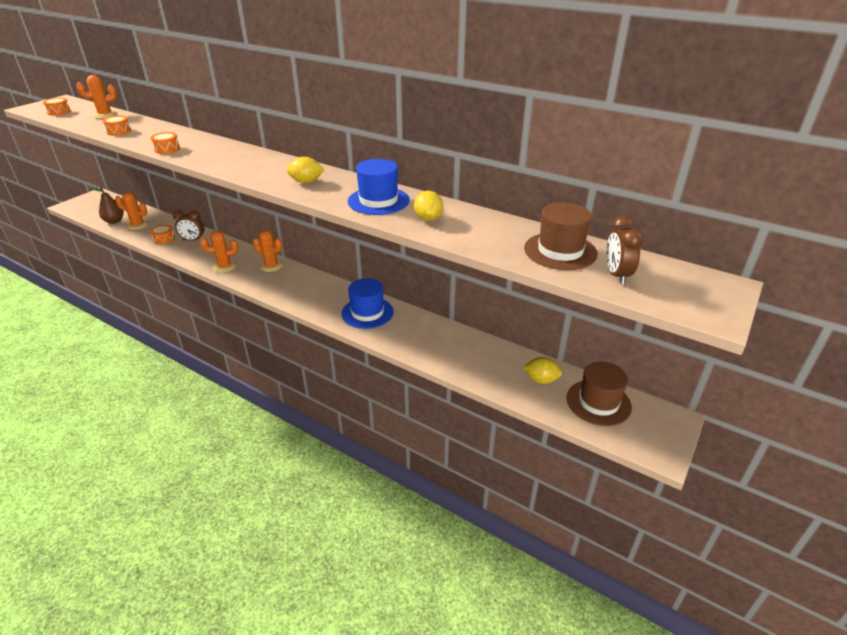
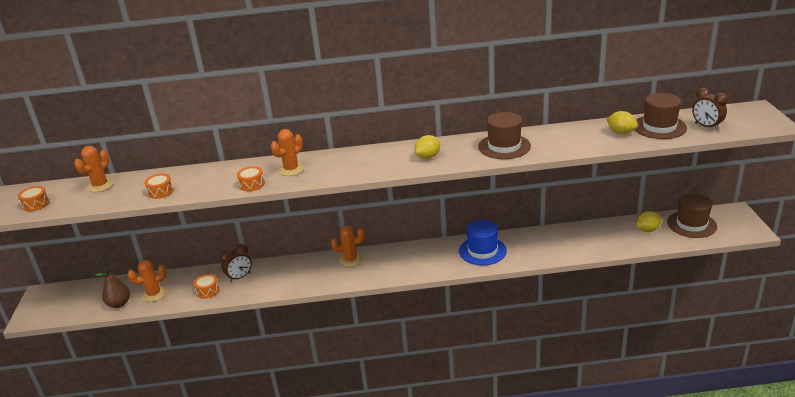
camera: 35 degrees left, 5 degrees down
(224, 266) = (311, 280): orange cactus -> orange cactus (291, 169)
(378, 201) = (504, 146): blue hat -> brown hat
(428, 219) = (557, 143): yellow lemon -> yellow lemon (621, 132)

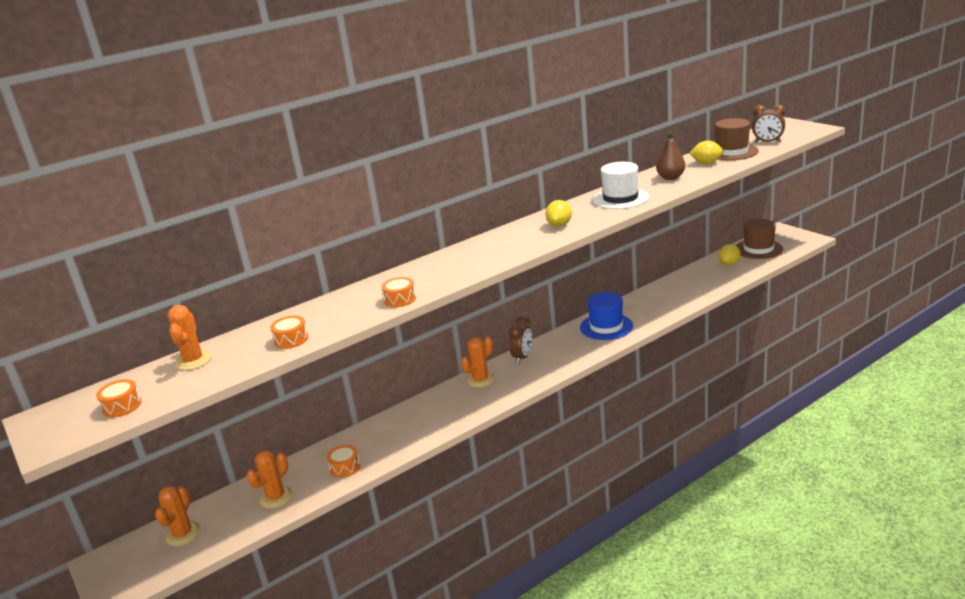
camera: 30 degrees left, 5 degrees down
(119, 304) = (238, 525): brown pear -> brown pear (670, 178)
(240, 277) = (370, 441): brown clock -> brown clock (522, 357)
(291, 169) = (426, 275): orange cactus -> orange cactus (183, 534)
(504, 146) = (620, 198): brown hat -> white hat

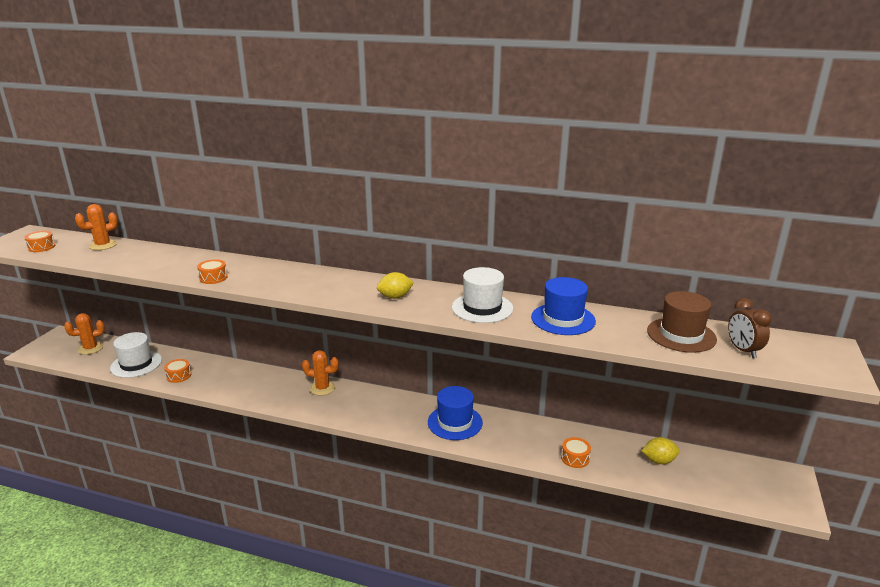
camera: 50 degrees right, 0 degrees up
(276, 497) = (136, 364): orange cactus -> white hat
(291, 340) = (138, 263): orange drum -> orange drum (575, 458)
(522, 357) = (370, 395): brown clock -> none
(670, 178) = (563, 319): brown pear -> blue hat
(706, 163) = (628, 328): yellow lemon -> none
(758, 249) = (720, 472): brown hat -> none

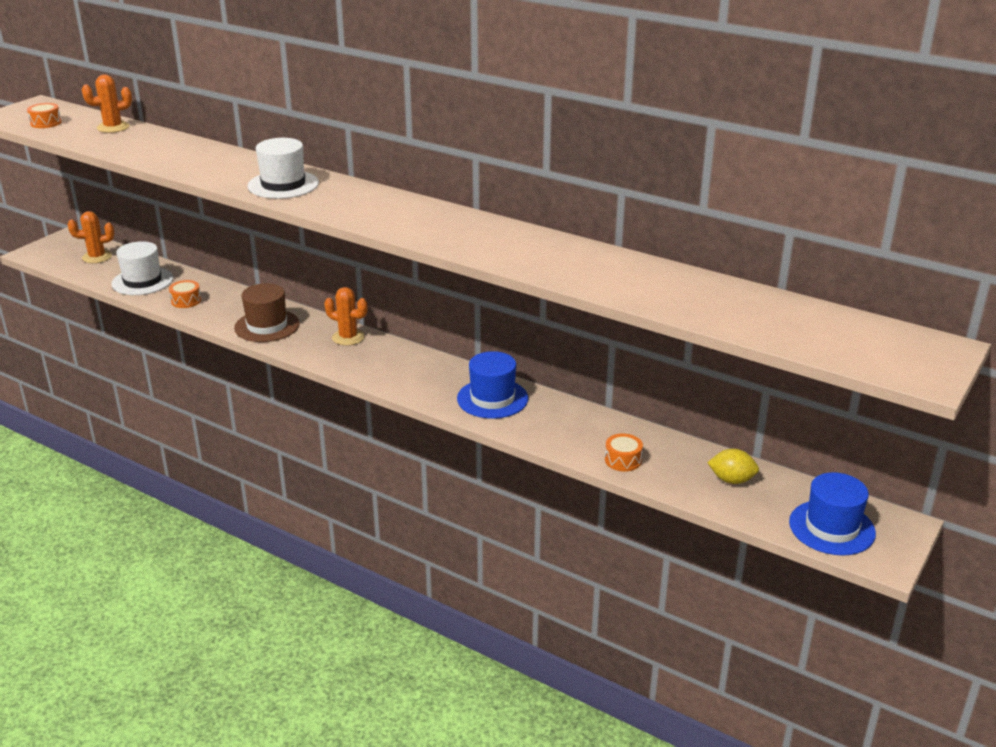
camera: 15 degrees right, 5 degrees up
(213, 278) = (221, 178): orange drum -> none
(395, 297) = (421, 223): yellow lemon -> none
(482, 308) = (519, 248): white hat -> white hat (283, 185)
(563, 319) = (612, 273): blue hat -> blue hat (832, 527)
(681, 335) = (751, 309): brown hat -> brown hat (267, 326)
(743, 350) = (818, 336): brown clock -> none

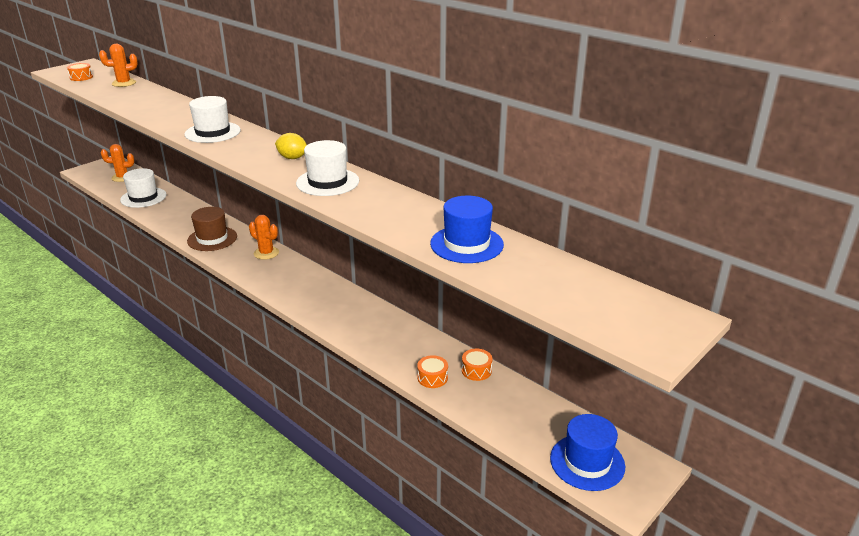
camera: 10 degrees right, 0 degrees up
(186, 301) = (165, 214): orange drum -> orange drum (476, 370)
(471, 235) = (327, 182): none -> white hat
(492, 398) = (351, 313): blue hat -> blue hat (466, 244)
(731, 480) = (516, 406): yellow lemon -> yellow lemon (292, 158)

